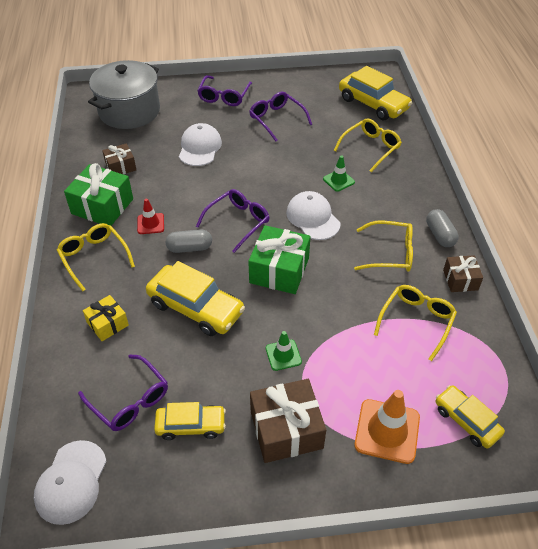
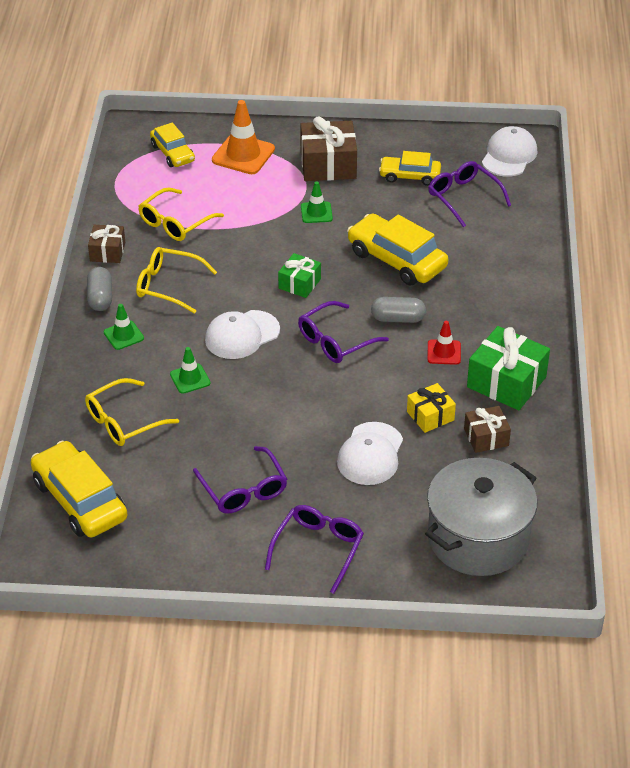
camera: 170 degrees left, 5 degrees down
(94, 257) = (510, 322): yellow glasses -> none
(107, 324) = (488, 256): yellow gift -> yellow gift (430, 416)
(279, 270) = (299, 283): green gift -> green gift, size x0.58
(313, 218) = (242, 335): white cap -> white cap turned 75 degrees clockwise
(403, 206) = (123, 335): none -> green traffic cone

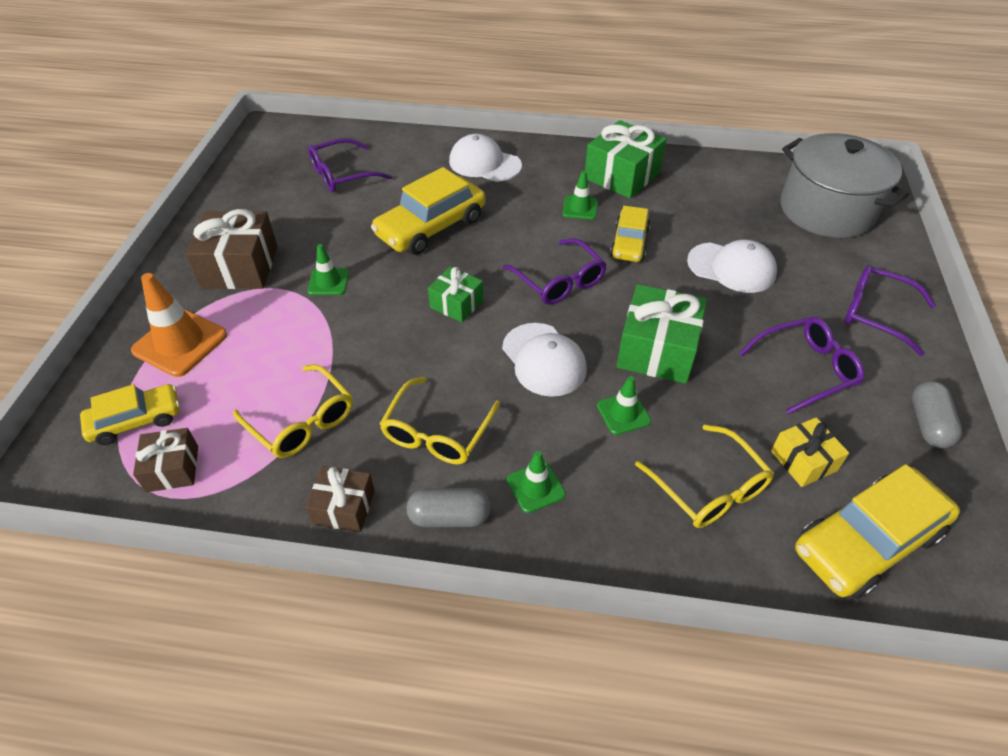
camera: 85 degrees left, 5 degrees up
(258, 399) = (657, 350): none -> green gift
(398, 319) = (527, 234): grey capsule -> grey capsule (928, 424)
(410, 176) = (290, 207): yellow car -> yellow car (629, 243)
(430, 416) = (671, 224): yellow gift -> yellow gift (803, 461)
(444, 352) = (580, 208): red traffic cone -> green traffic cone
(486, 437) = (697, 194): brown gift -> brown gift (172, 468)
(509, 155) = (285, 141): white cap -> white cap (484, 163)

